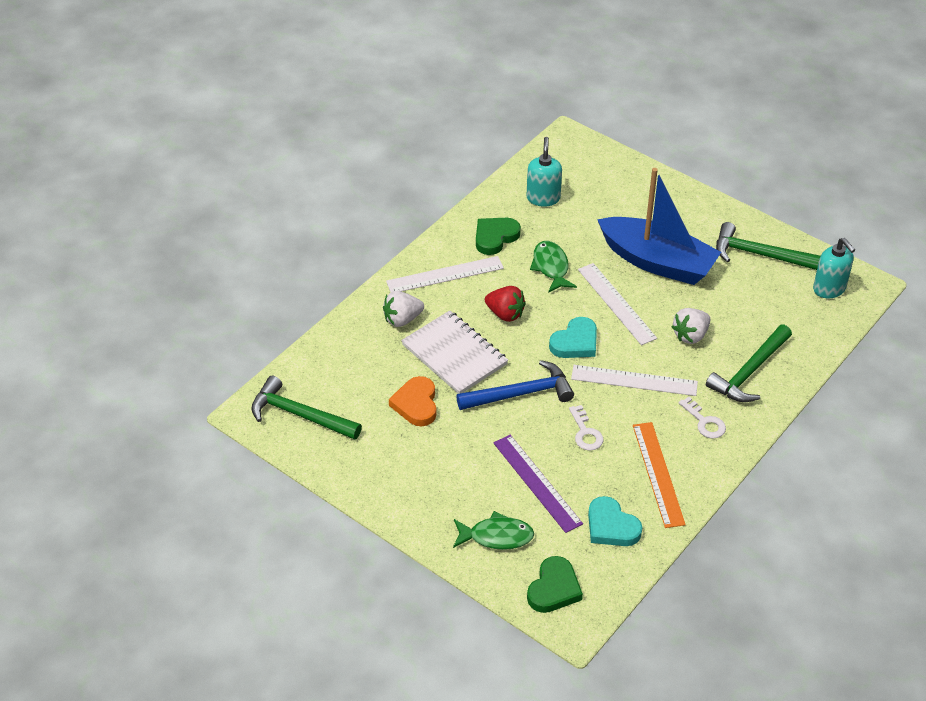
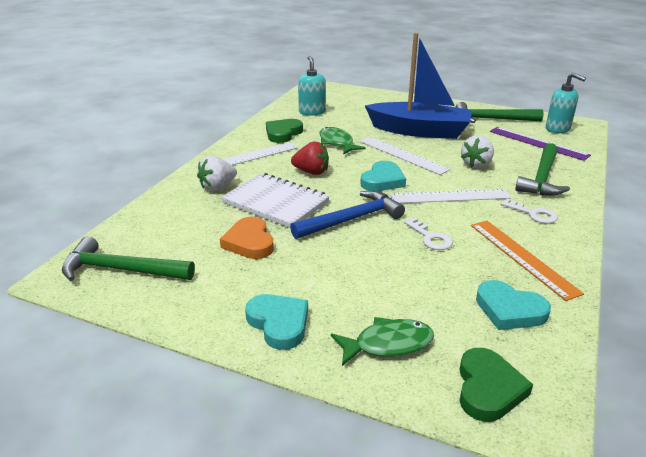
camera: 15 degrees left, 15 degrees down
(418, 499) = (279, 323): none -> turquoise heart
(537, 483) = (406, 285): purple ruler -> purple ruler (538, 143)

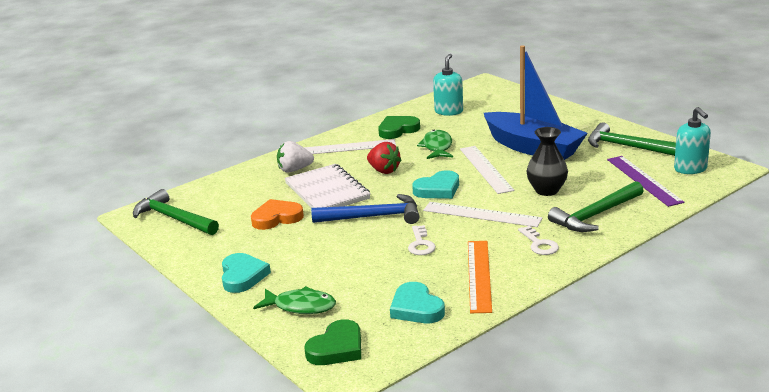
camera: 30 degrees right, 5 degrees down
(249, 242) = (276, 218): orange heart -> orange heart turned 60 degrees clockwise
(476, 164) = (546, 190): white strawberry -> black vase

